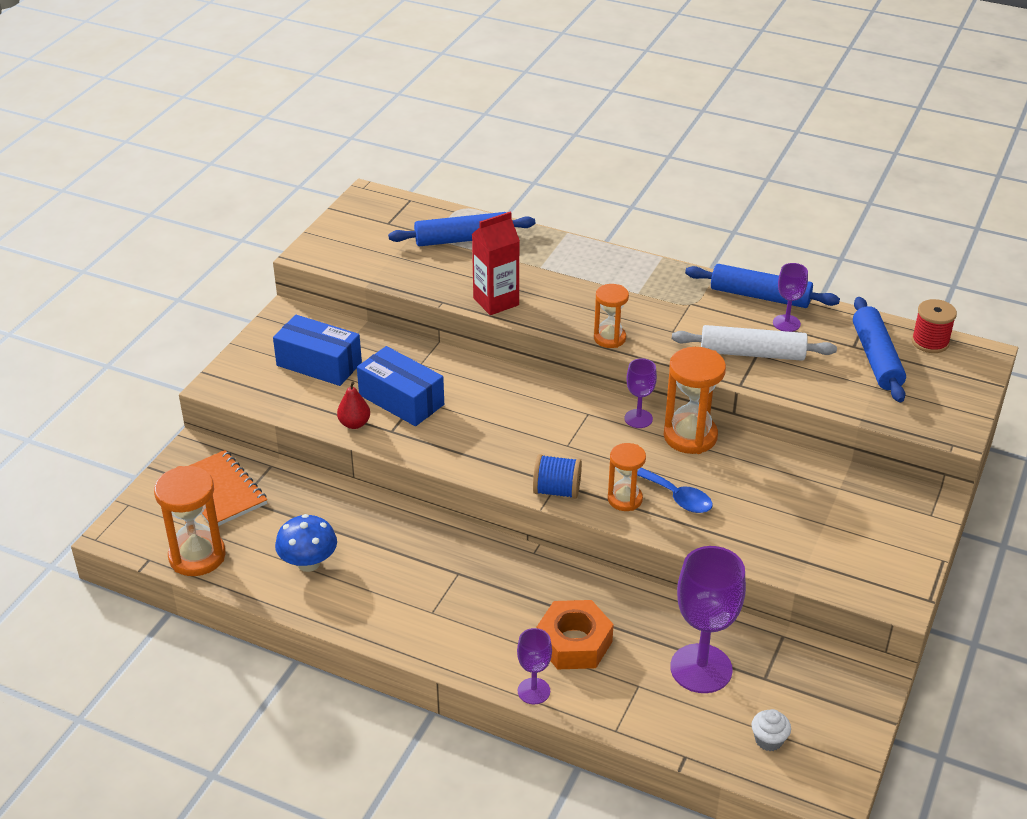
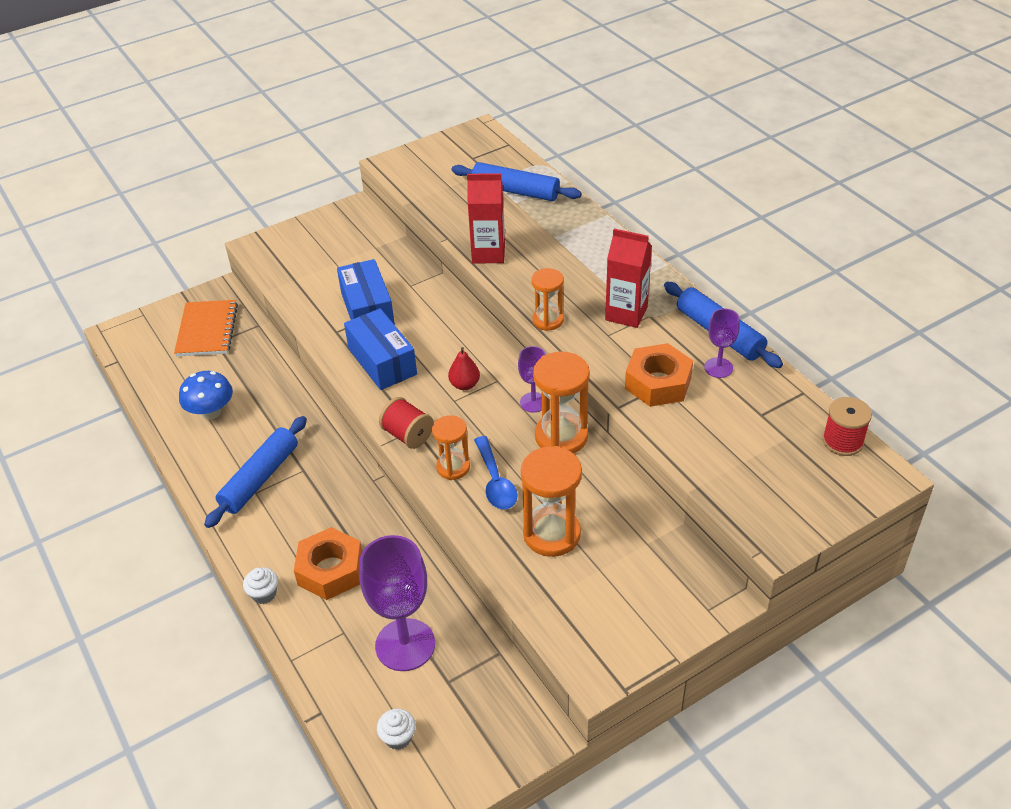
camera: 35 degrees right, 5 degrees up
(197, 556) = (147, 373): orange hourglass -> orange hourglass (551, 534)
(319, 364) = (338, 256): blue box -> blue box (382, 361)
(354, 424) = (316, 315): red pear -> red pear (464, 385)
(533, 691) = (264, 594): purple goblet -> white cupcake
(557, 490) = (408, 435): blue spool -> red spool
(670, 308) = (626, 313): none -> red carton
(752, 353) = (658, 383): white rolling pin -> orange nut
(876, 358) = (771, 435): blue rolling pin -> blue rolling pin (260, 478)

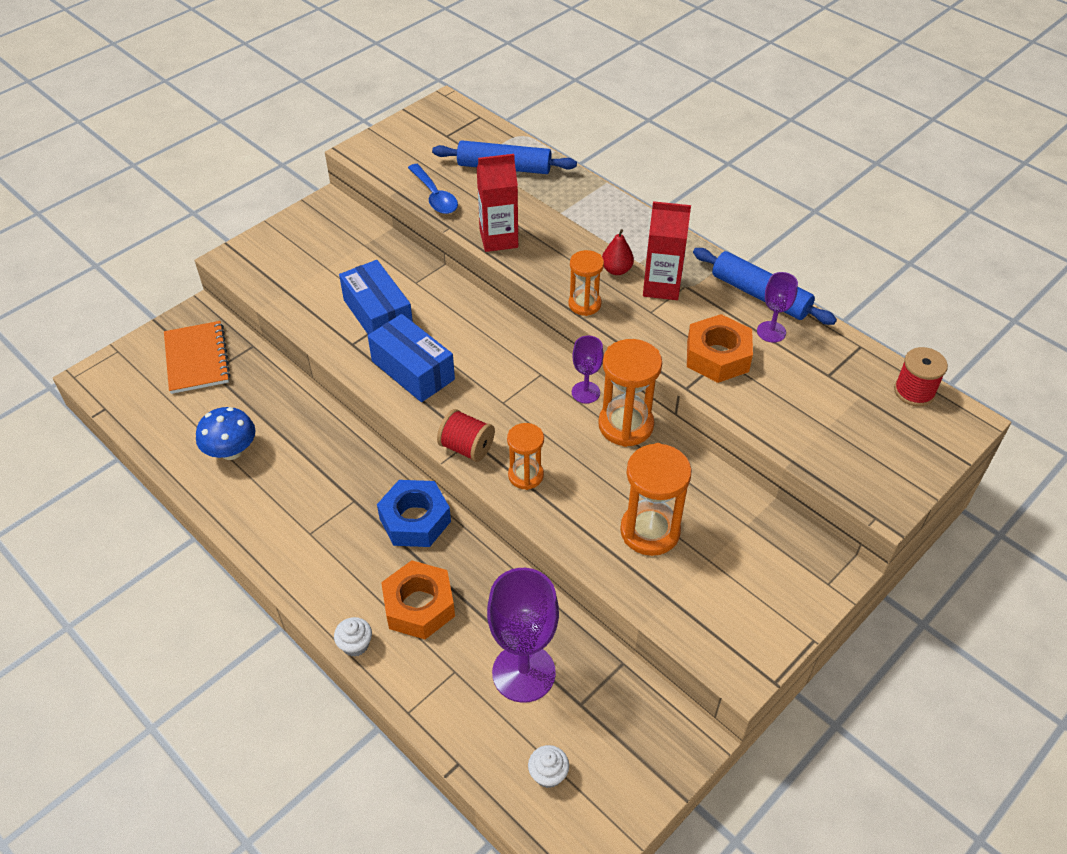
camera: 15 degrees left, 5 degrees up
(260, 478) = (310, 517): blue rolling pin -> none
(351, 495) = (415, 520): none -> blue nut
(464, 385) = (508, 384): red pear -> red pear (616, 270)
(495, 481) = (574, 484): blue spoon -> blue spoon (435, 196)

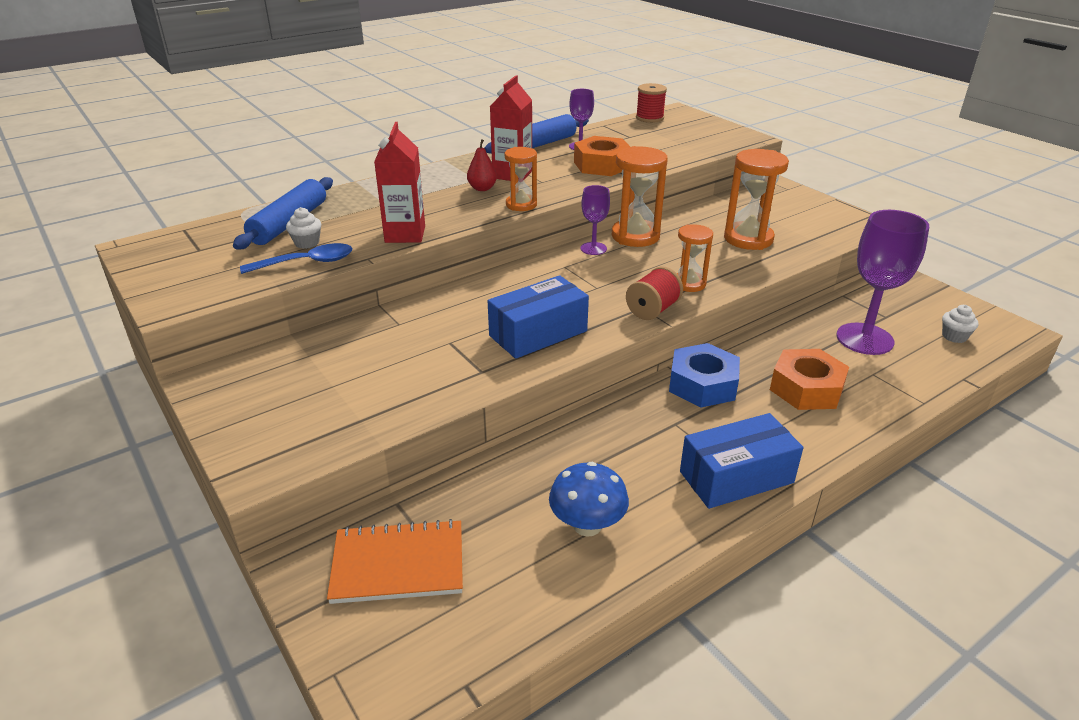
camera: 80 degrees left, 15 degrees down
(355, 645) = (859, 431): white cupcake -> white cupcake (307, 243)
(378, 315) = (440, 351): blue box -> blue box (736, 477)

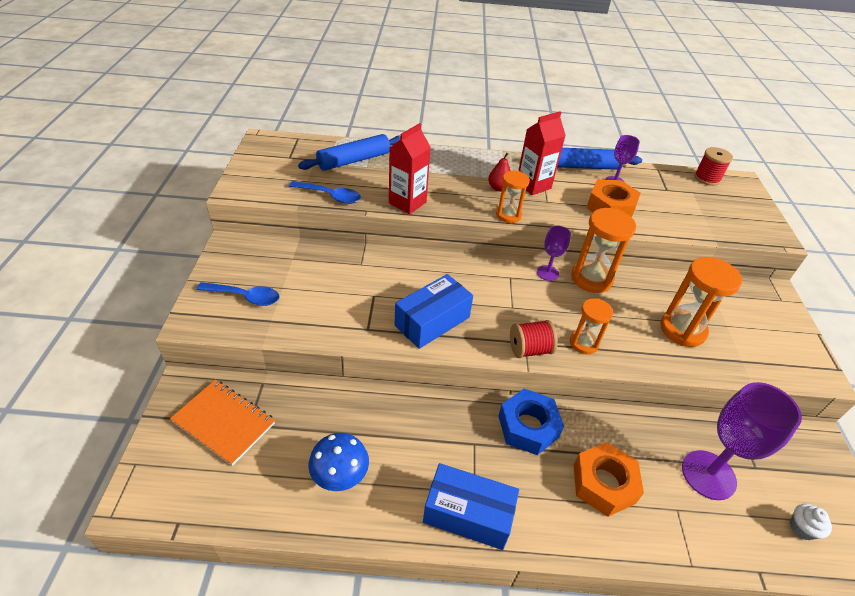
camera: 35 degrees right, 10 degrees up
(297, 416) = (245, 297): none -> blue spoon
(307, 243) = (346, 181): white cupcake -> none
(538, 333) = (432, 321): blue box -> blue box turned 45 degrees counterclockwise

